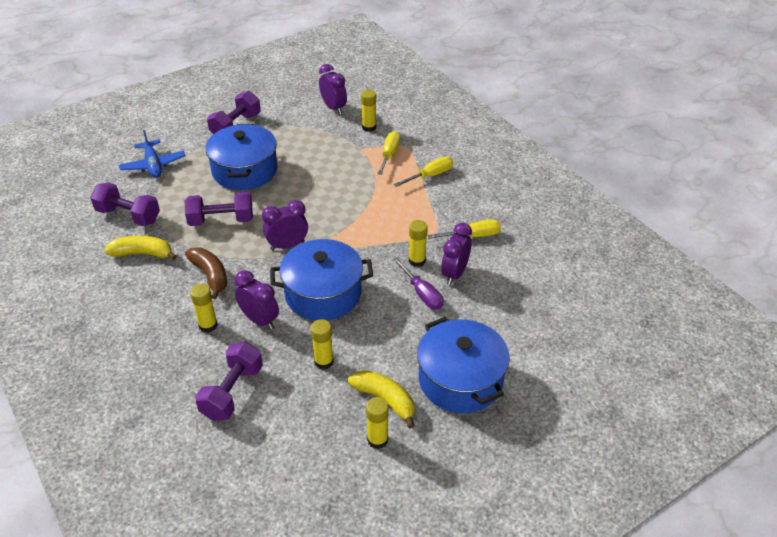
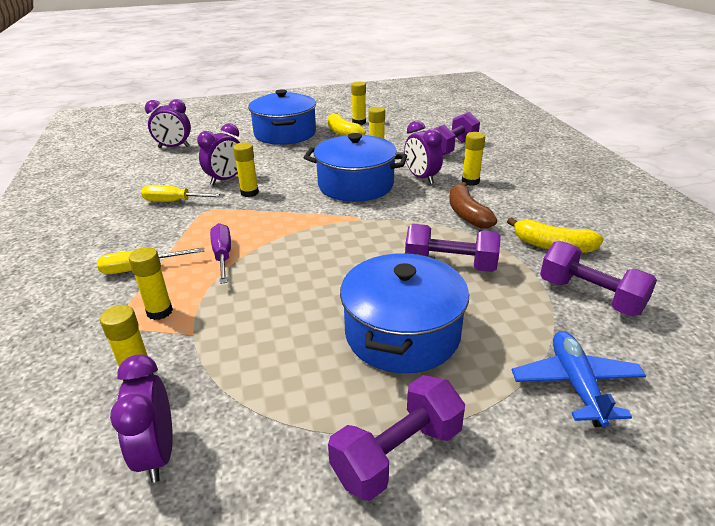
camera: 160 degrees left, 10 degrees down
(287, 245) = (373, 225): purple clock -> purple clock (174, 147)
(389, 154) = (159, 311): yellow screwdriver -> yellow glue stick
(422, 293) = (268, 173): purple screwdriver -> purple screwdriver (223, 256)

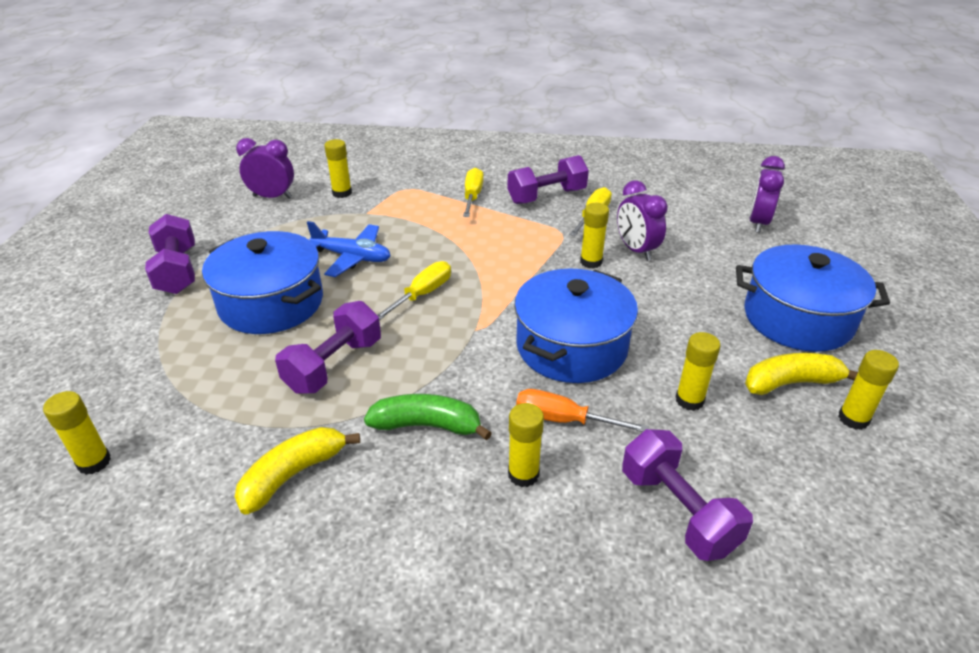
camera: 110 degrees right, 5 degrees up
(159, 311) = (404, 202): yellow glue stick -> yellow glue stick (94, 462)
(223, 256) = (463, 233): purple screwdriver -> none
(334, 251) = (422, 294): none -> yellow screwdriver
(421, 178) = (564, 420): purple clock -> orange screwdriver
(467, 214) = (427, 425): brown banana -> green banana
(576, 384) = (124, 374): blue plane -> blue plane (352, 257)
(590, 296) = (189, 451): purple dumbbell -> purple dumbbell (547, 196)

